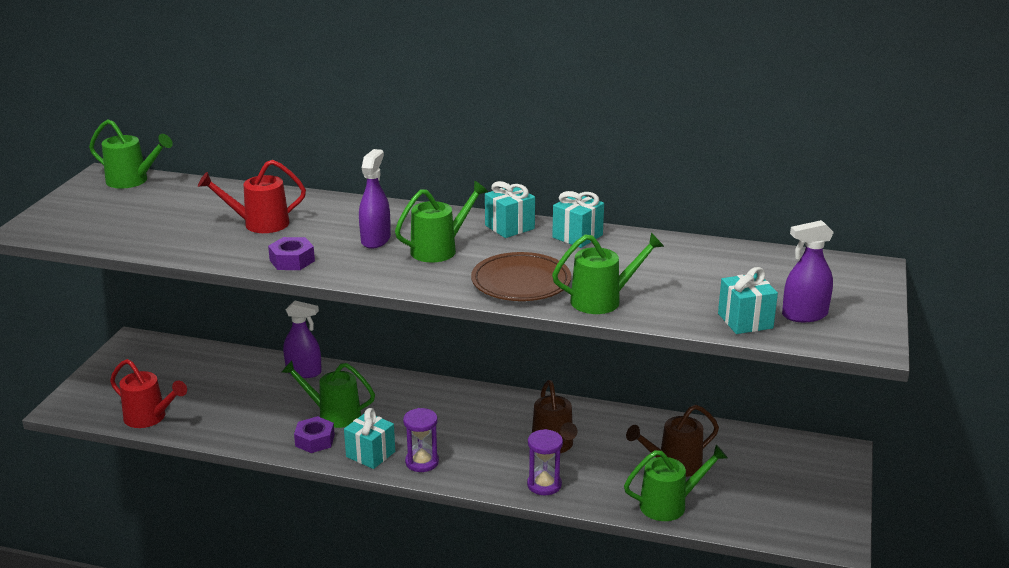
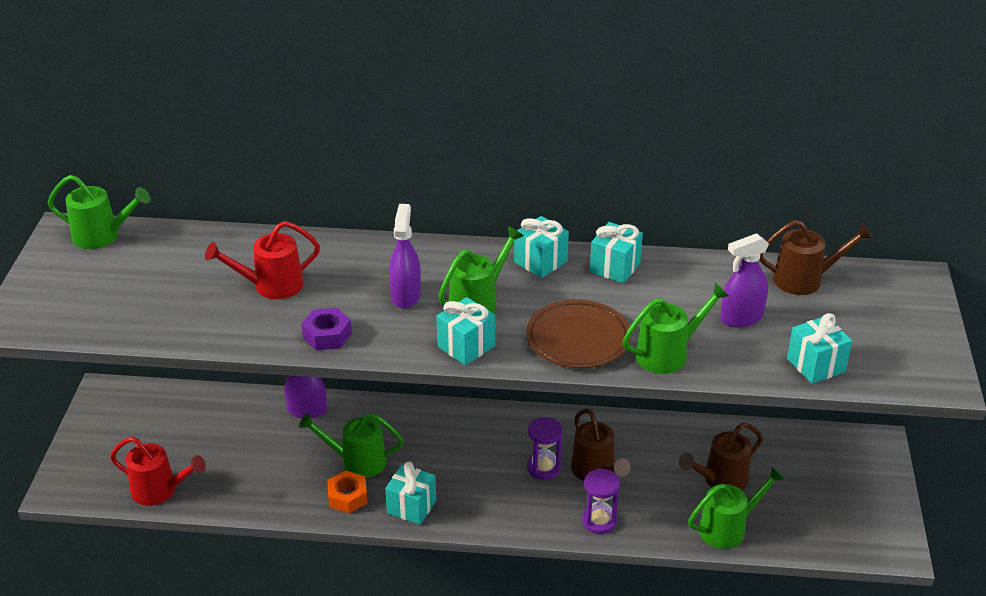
camera: 10 degrees left, 10 degrees up
(315, 440) = (348, 497): purple nut -> orange nut
(414, 279) = (466, 346): none -> turquoise gift
(422, 462) = (467, 509): purple hourglass -> purple hourglass (543, 468)
(758, 259) = (805, 279): none -> brown watering can
(804, 315) = (870, 350): purple spray bottle -> purple spray bottle (741, 318)

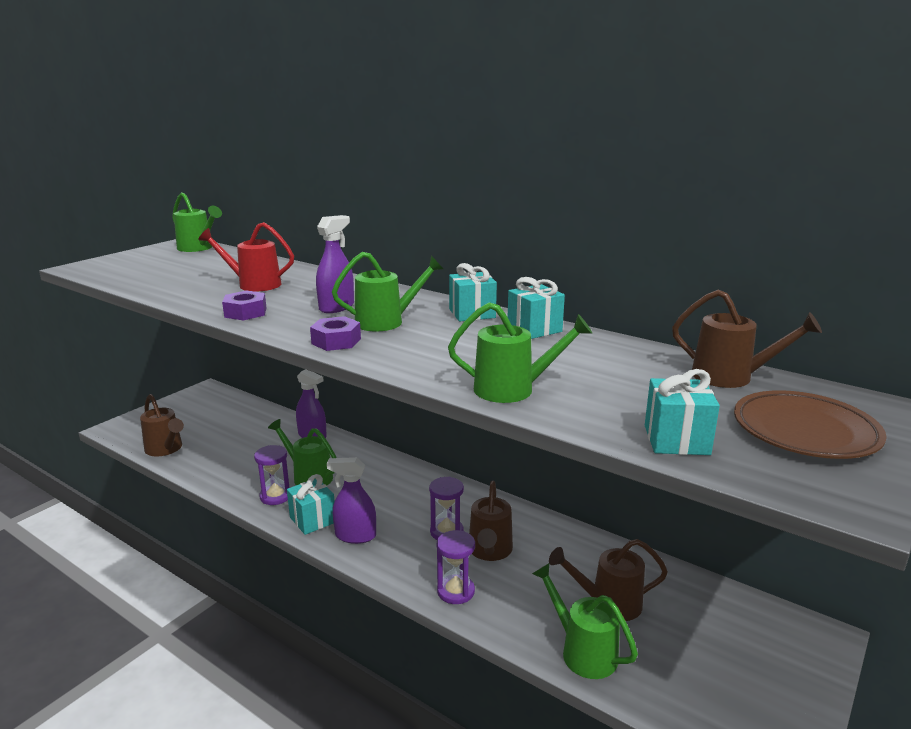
camera: 30 degrees right, 15 degrees down
(160, 491) = (166, 449): red watering can -> brown watering can
(348, 497) = (275, 496): orange nut -> purple hourglass
(466, 346) = (336, 341): turquoise gift -> purple nut
(578, 339) = (438, 360): brown plate -> brown plate (805, 431)
(729, 528) = (582, 651): green watering can -> green watering can turned 135 degrees counterclockwise
(741, 318) = (624, 385): purple spray bottle -> purple spray bottle (355, 536)

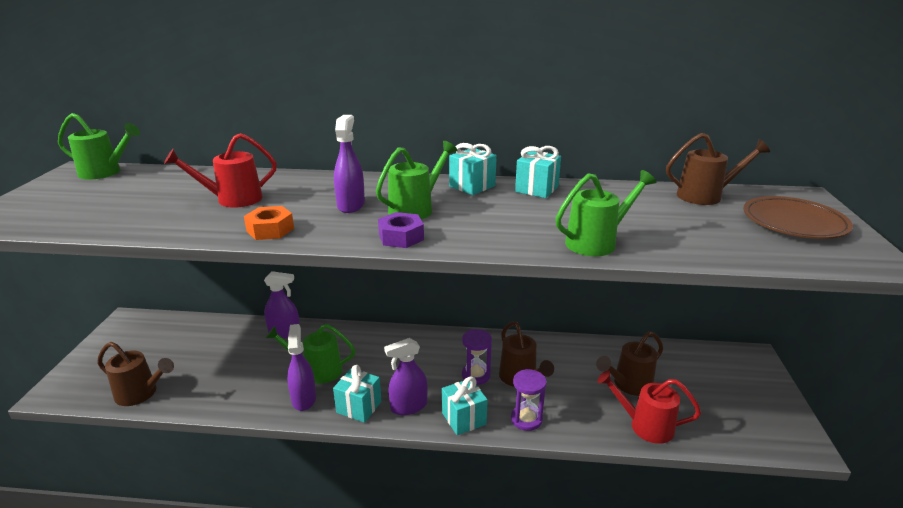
camera: 30 degrees left, 5 degrees up
(245, 312) = (270, 230): purple nut -> orange nut
(275, 496) = (304, 399): purple hourglass -> purple spray bottle
(582, 651) = (644, 425): green watering can -> red watering can
(676, 440) = (744, 250): turquoise gift -> turquoise gift (464, 418)

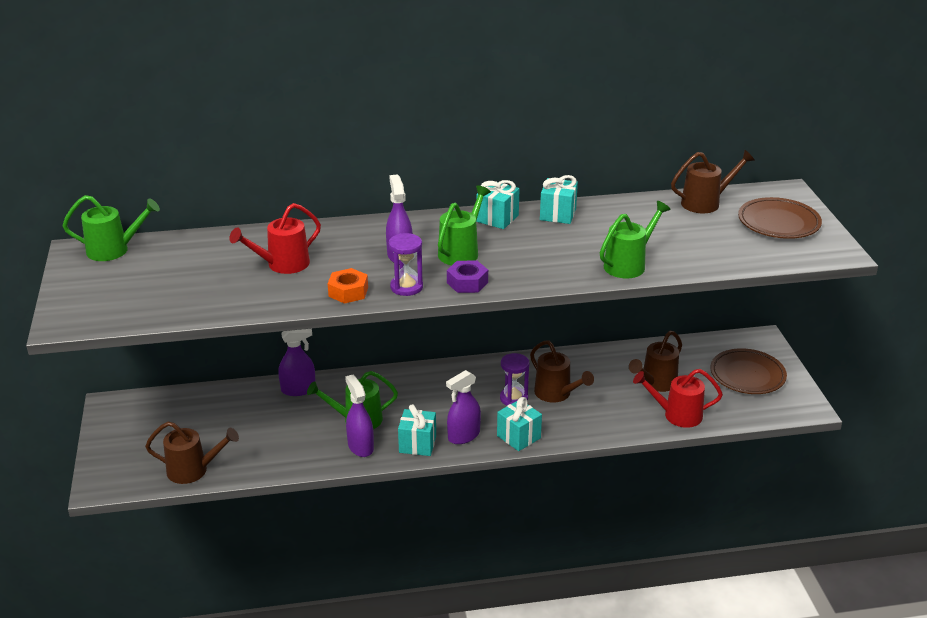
camera: 15 degrees left, 5 degrees up
(526, 419) = (574, 428): purple hourglass -> purple hourglass (406, 287)
(734, 393) = (747, 375): none -> brown plate

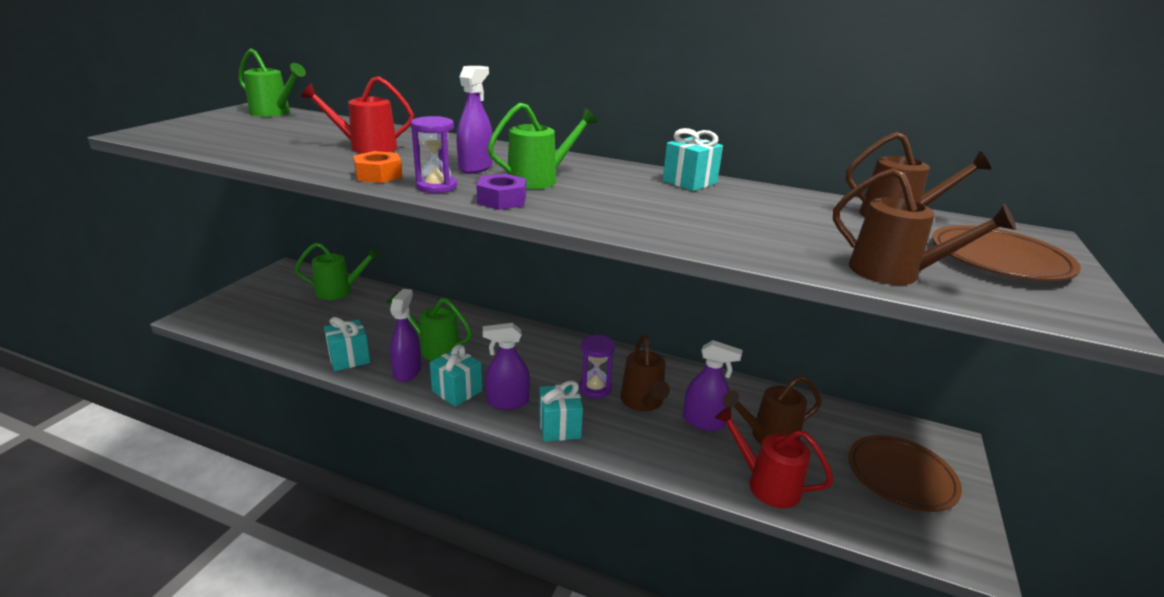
camera: 30 degrees right, 5 degrees down
(194, 470) = (264, 334): brown watering can -> brown watering can (895, 273)
(298, 389) = (421, 308): purple spray bottle -> purple spray bottle (704, 421)
(497, 218) = (618, 170): turquoise gift -> turquoise gift (349, 358)
(629, 264) = (718, 238): green watering can -> green watering can (340, 291)

